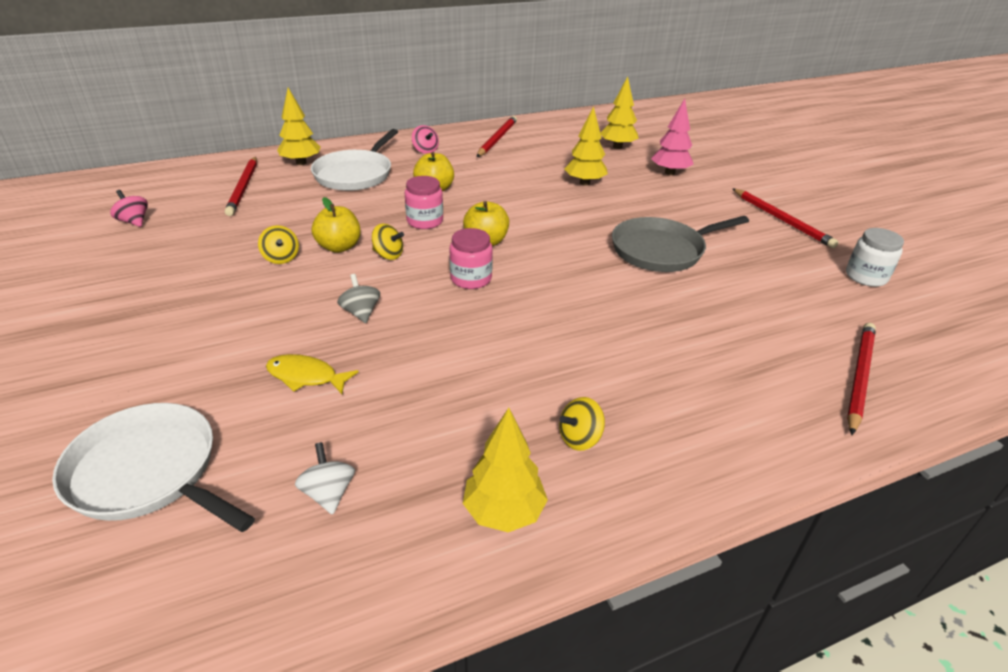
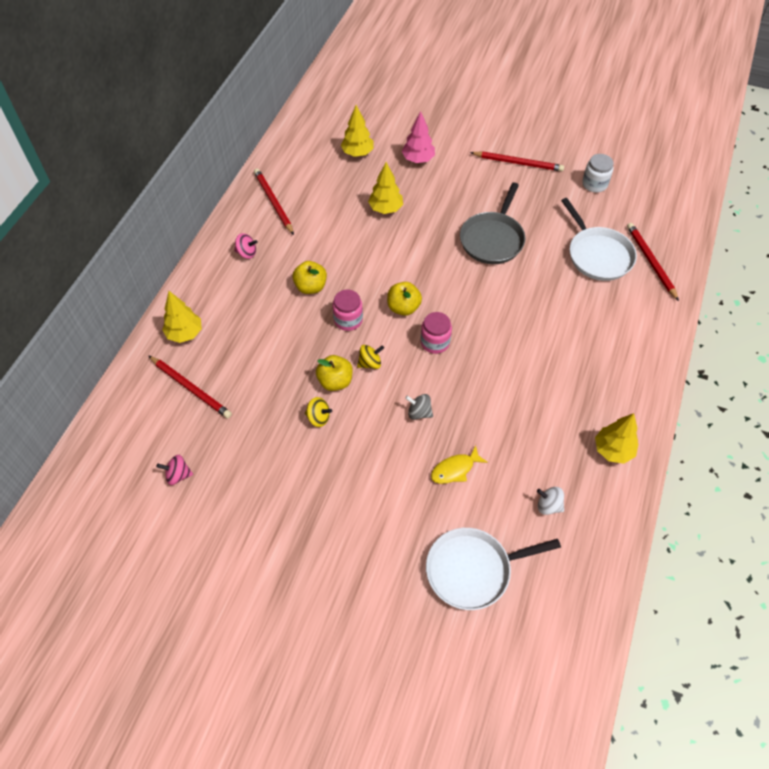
camera: 45 degrees left, 20 degrees up
(355, 174) = (240, 314): white pan -> white pan (598, 255)
(579, 438) = (596, 392): yellow spinning top -> none

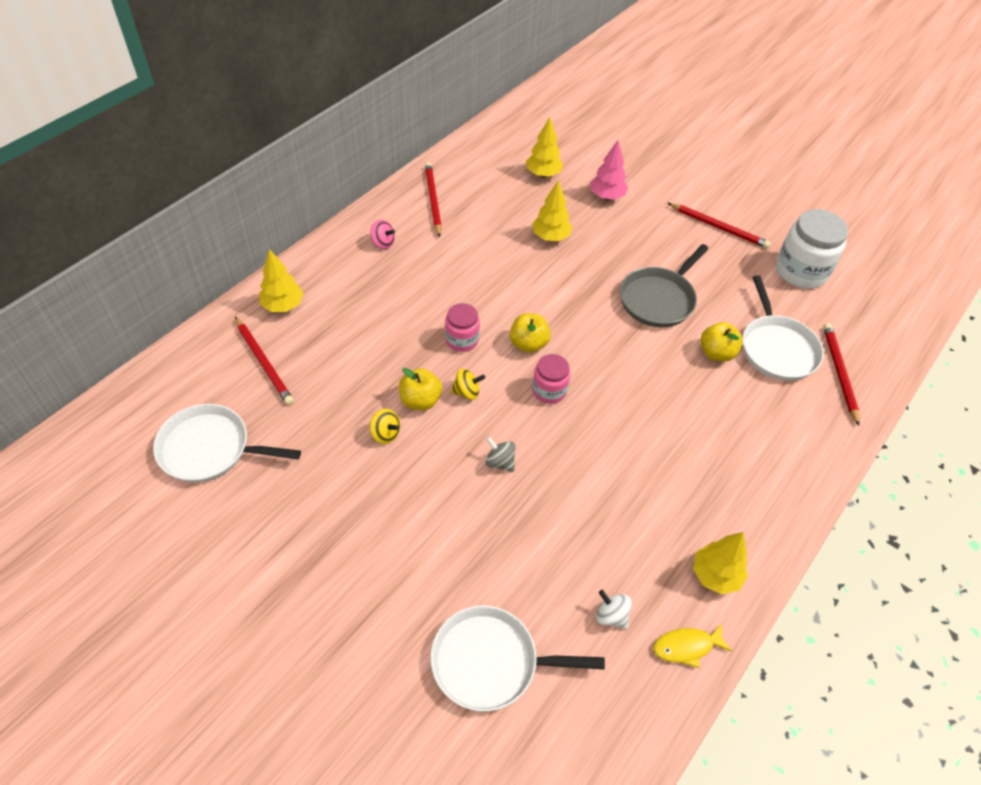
camera: 15 degrees right, 5 degrees down
(178, 475) = (209, 449): pink spinning top -> white pan
(311, 287) = (436, 295): yellow apple -> yellow apple (716, 353)
(455, 469) = (516, 538): yellow fish -> yellow fish (686, 647)
(594, 184) = (801, 271): white jar -> white jar, size x1.73

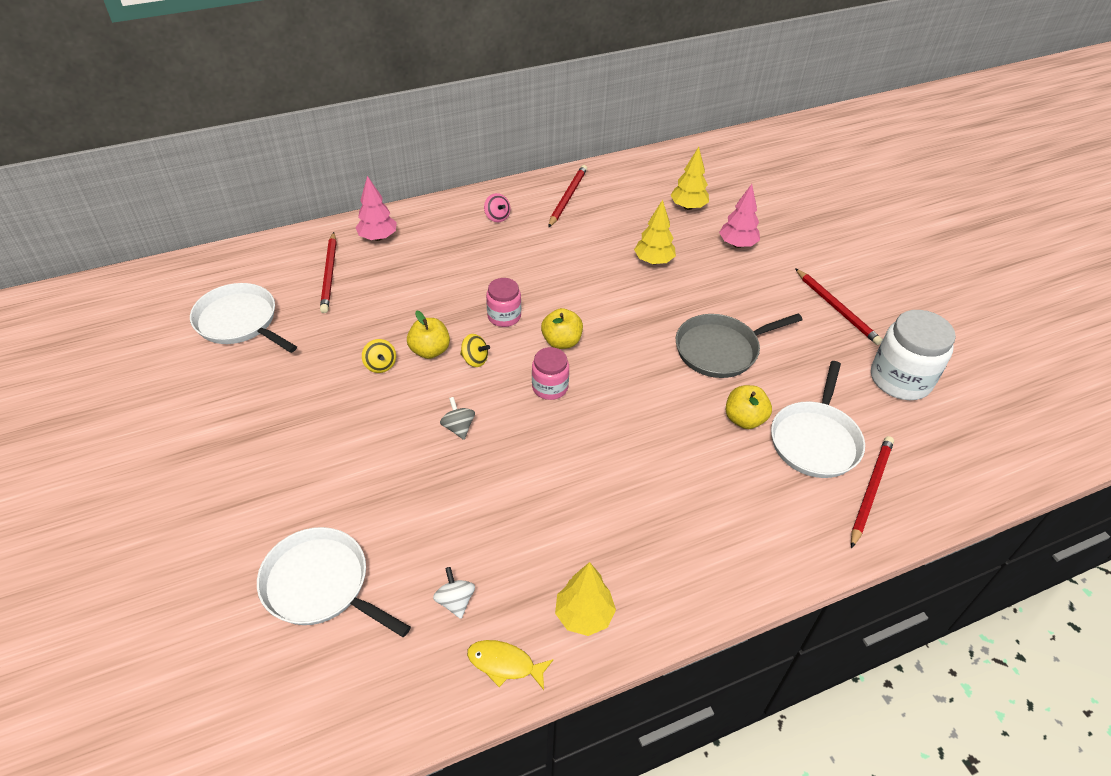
camera: 30 degrees right, 5 degrees down
(283, 305) = (378, 237): yellow tree -> pink tree

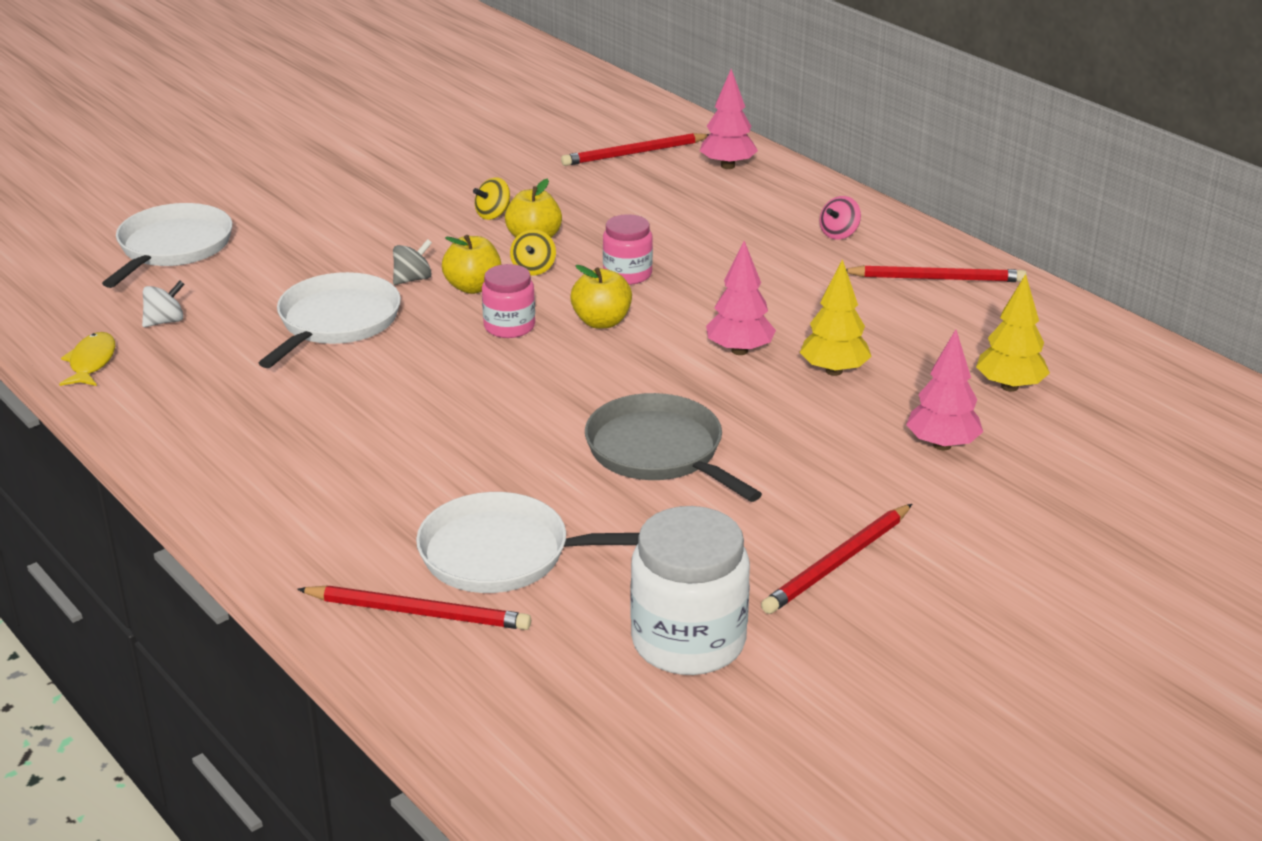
camera: 75 degrees right, 15 degrees down
(239, 321) = (521, 126): white pan -> white pan (336, 322)
(584, 615) = (158, 400): yellow tree -> none
(619, 291) = (739, 351): none -> pink tree
(744, 419) = (518, 485): yellow apple -> yellow apple (473, 287)

